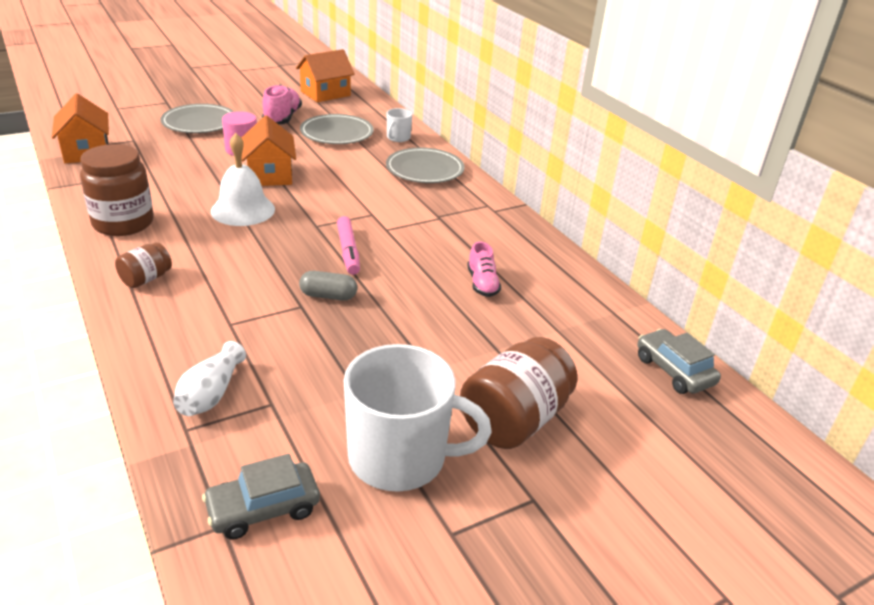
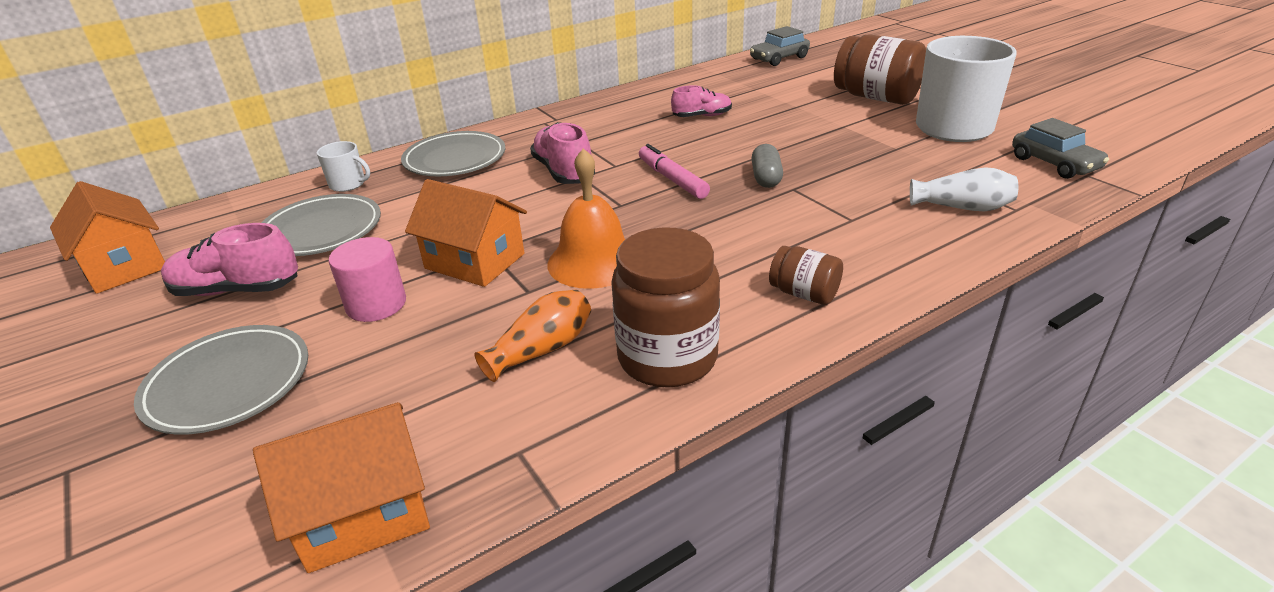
camera: 90 degrees left, 0 degrees up
(162, 190) = (542, 350): none -> orange vase
(243, 210) = (593, 261): white bell -> orange bell
(270, 174) = (475, 261): orange house -> orange house turned 45 degrees clockwise
(348, 251) = (672, 179): pink marker -> pink marker turned 105 degrees counterclockwise
(383, 208) = (564, 172): none -> pink shoe

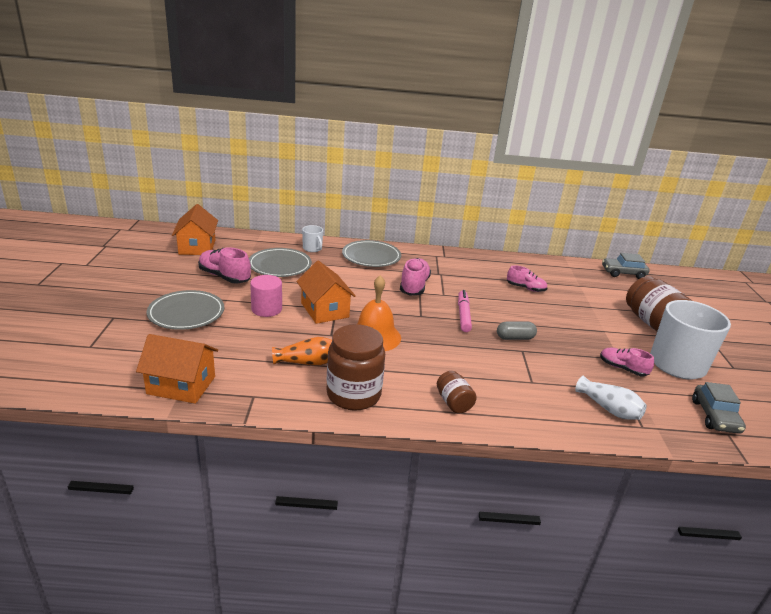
camera: 30 degrees right, 5 degrees down
(766, 178) = (515, 338): grey capsule -> grey capsule turned 45 degrees clockwise
(914, 157) = (622, 368): none -> pink shoe

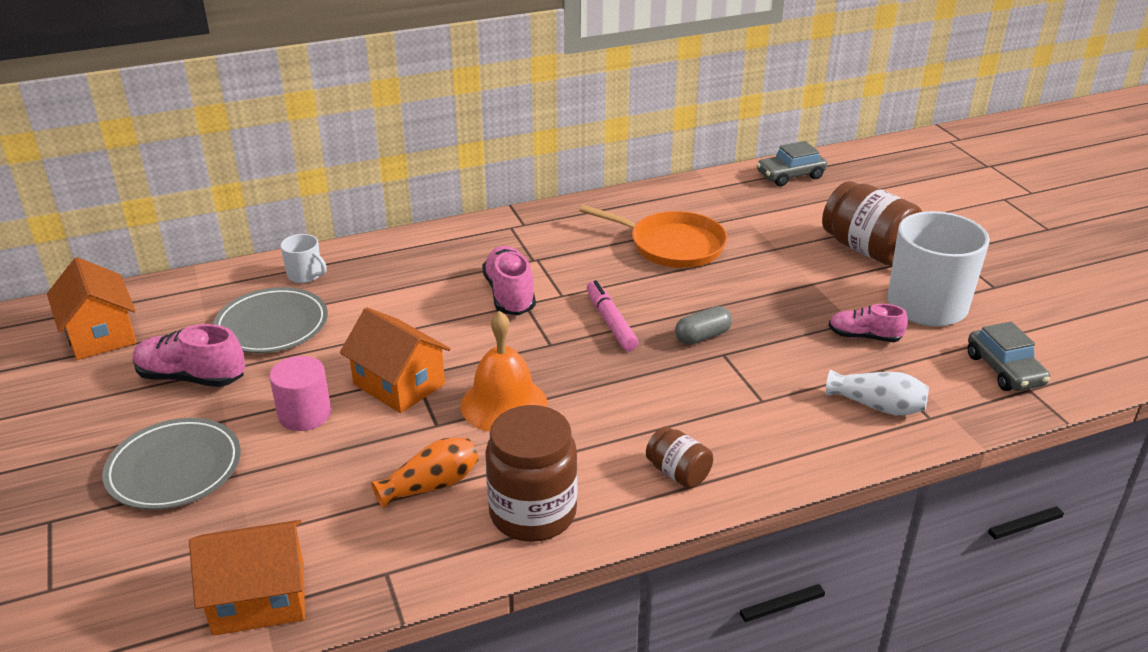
camera: 20 degrees left, 5 degrees up
(371, 256) = (411, 261): grey plate -> none
(525, 288) = (672, 245): pink shoe -> orange pan

